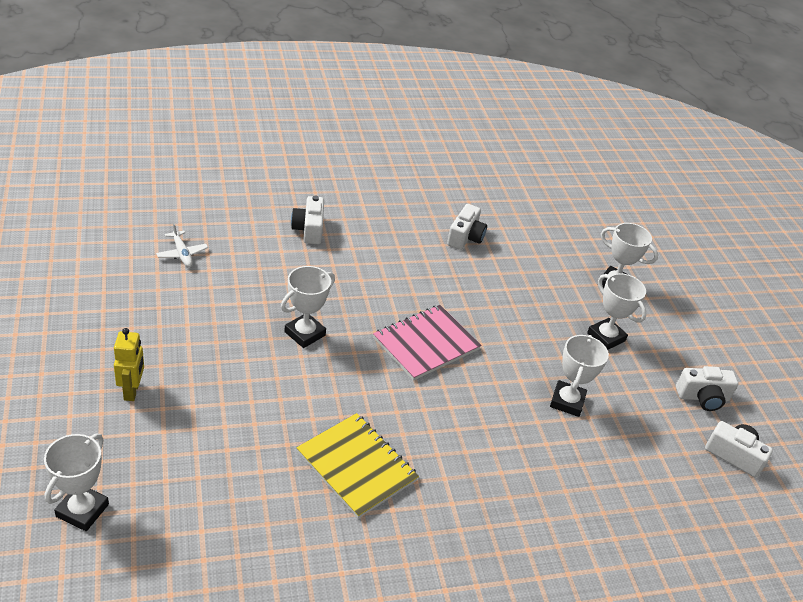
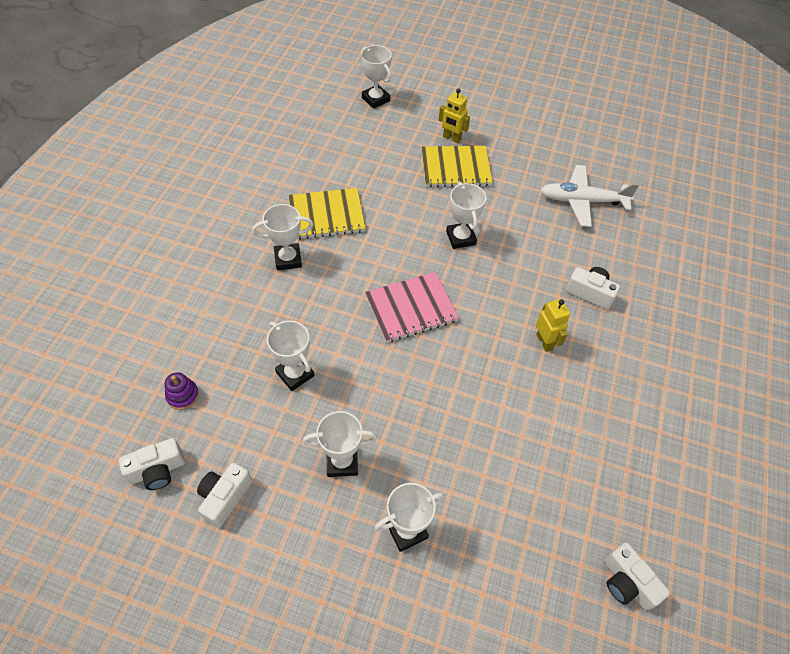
camera: 125 degrees right, 15 degrees up
(182, 253) = (583, 201): white plane -> white plane, size x1.94
(191, 370) = (455, 168): none -> yellow notebook
(388, 247) = (544, 342): none -> yellow robot
(426, 344) = (411, 308): pink notebook -> pink notebook turned 75 degrees clockwise
(448, 473) = (288, 259): none -> white trophy
(465, 237) = (537, 420): white camera -> white camera (627, 582)
(665, 477) = (183, 395): none -> purple stacking toy

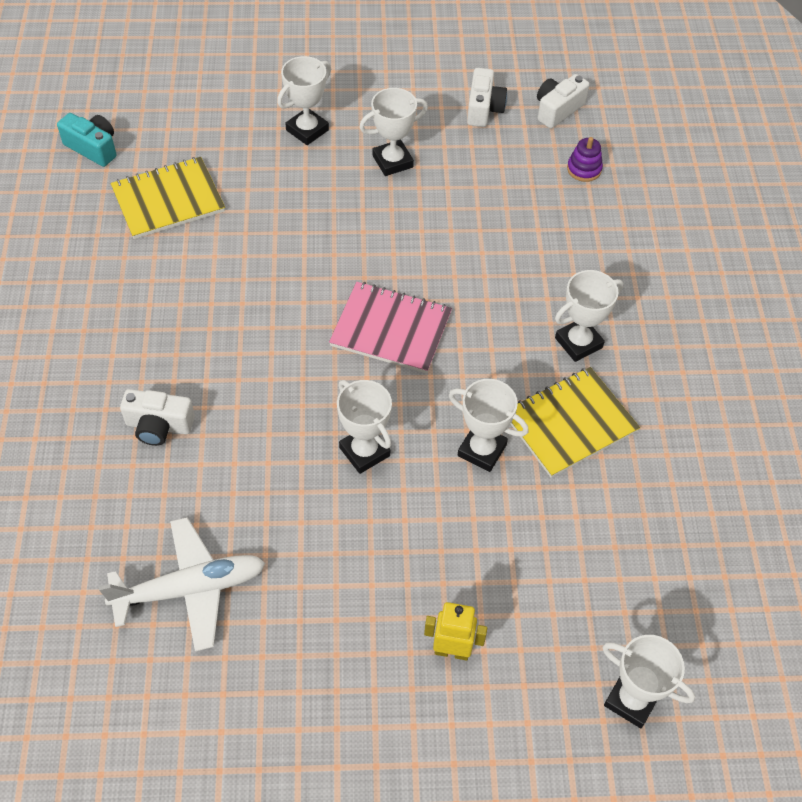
camera: 160 degrees right, 0 degrees up
(295, 374) = (485, 220): white trophy -> white trophy (482, 450)
(411, 308) = (391, 329): pink notebook -> pink notebook turned 60 degrees clockwise
(455, 168) = (419, 582): yellow notebook -> yellow notebook (168, 200)
(544, 342) = (210, 340): yellow robot -> none
(627, 582) = (93, 148): white camera -> turquoise camera

